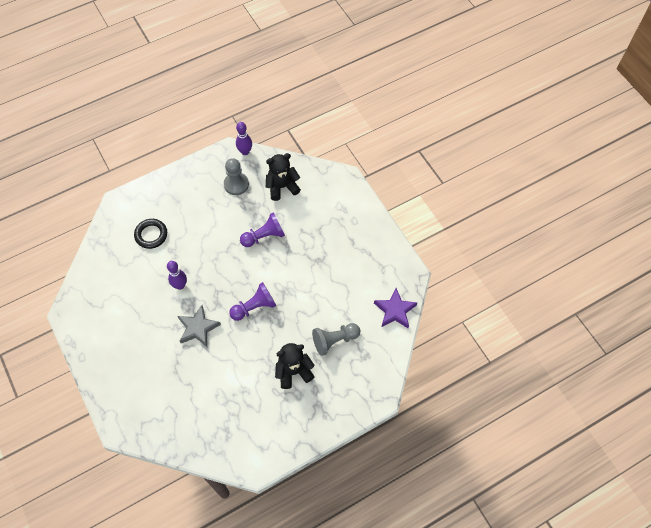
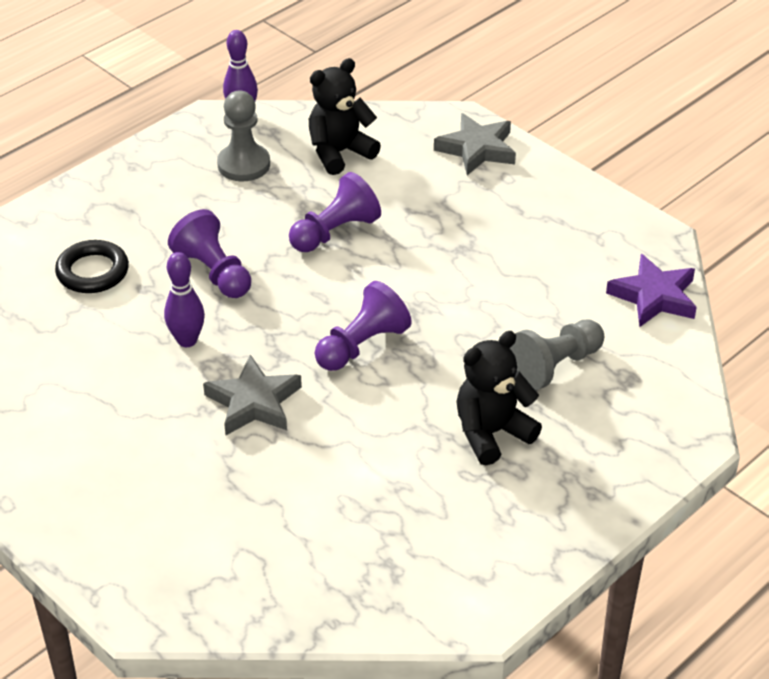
camera: 15 degrees left, 20 degrees down
(203, 248) = (214, 272): none -> purple pawn
(346, 199) = (477, 149): none -> grey star

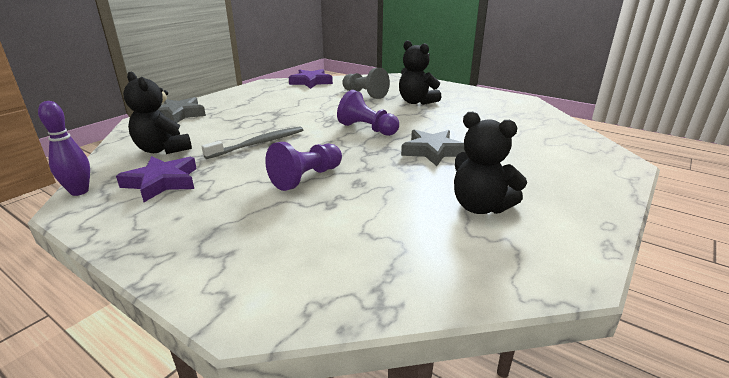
camera: 100 degrees left, 15 degrees down
(88, 407) = (480, 207): none -> black teddy bear
(92, 272) = (312, 234): black ring -> none
(187, 340) = (386, 178): purple bowling pin -> none
(244, 165) = (162, 182): grey pawn -> purple star
(335, 232) = (258, 143): purple pawn -> grey toothbrush

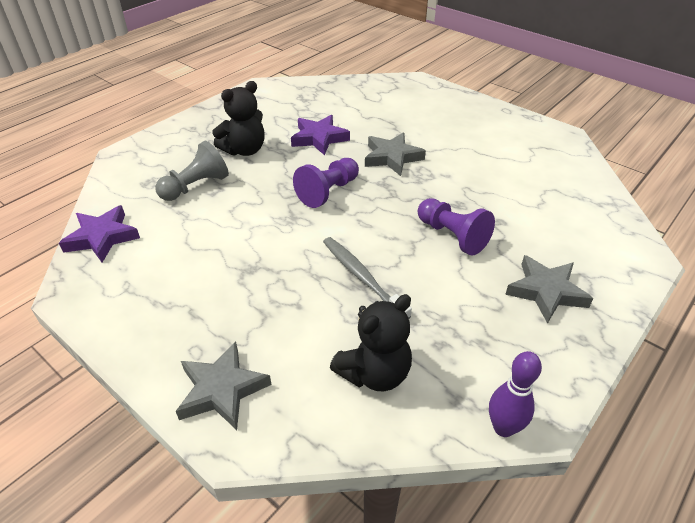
camera: 85 degrees left, 15 degrees up
(162, 182) = (471, 349): purple star -> purple star (319, 138)
(212, 223) = (546, 291): none -> grey star
(480, 207) = (492, 150): black teddy bear -> none

